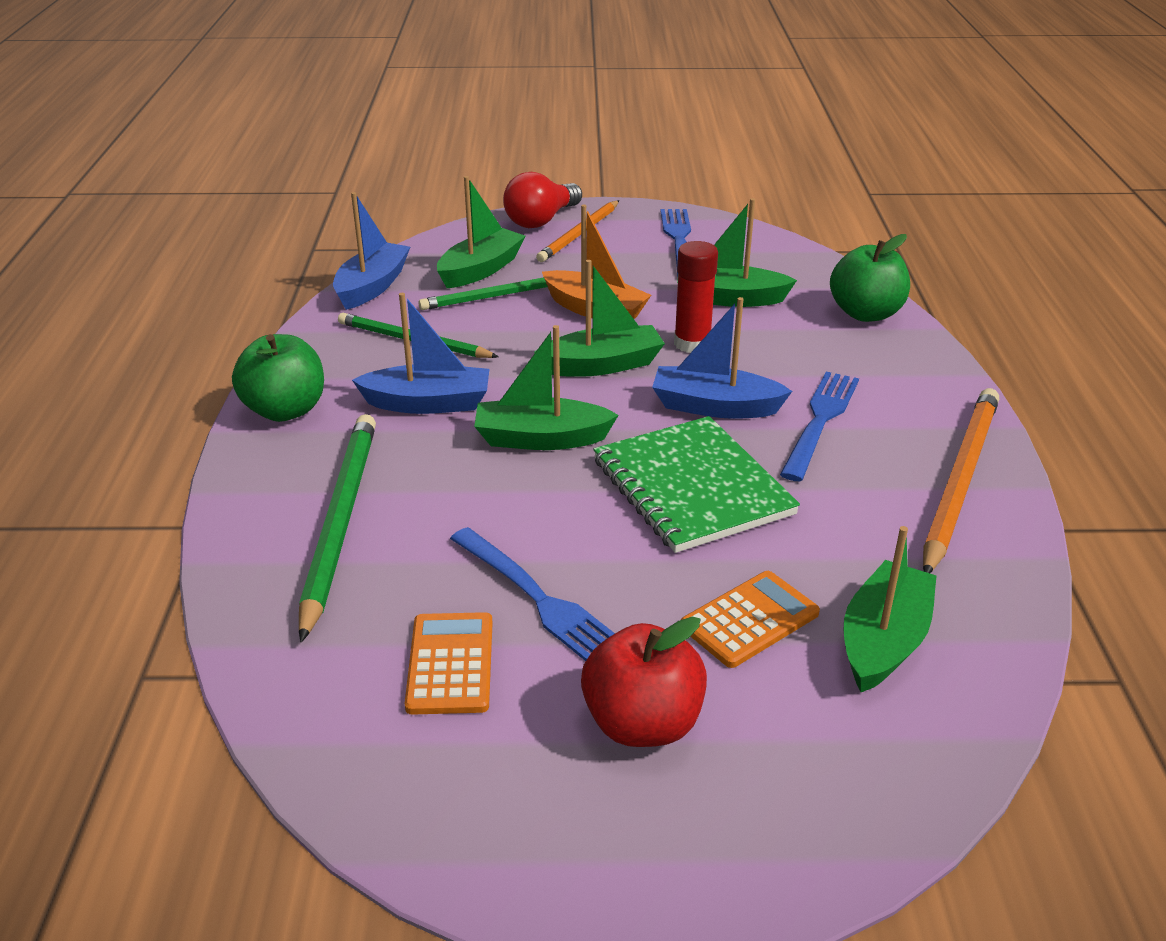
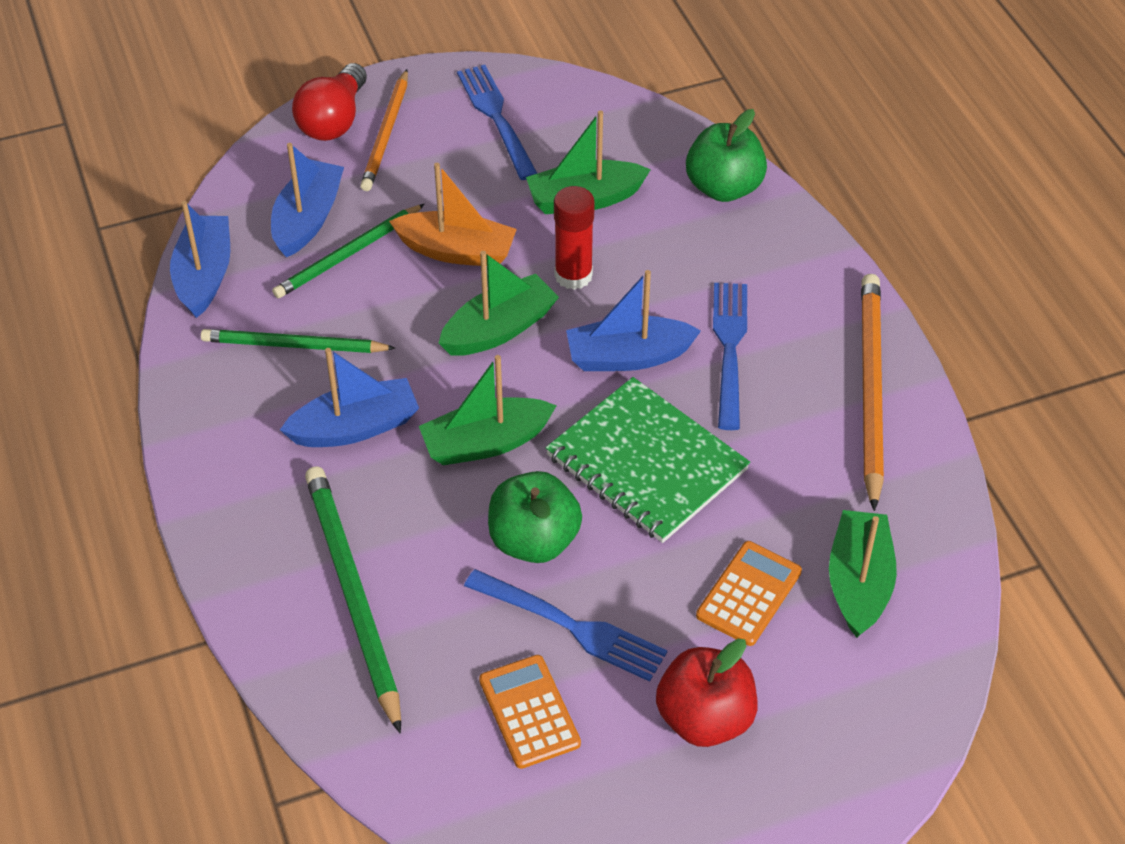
camera: 20 degrees left, 15 degrees up
(285, 410) = (219, 476): green apple -> green apple (534, 541)
(481, 270) = (308, 219): green boat -> blue boat

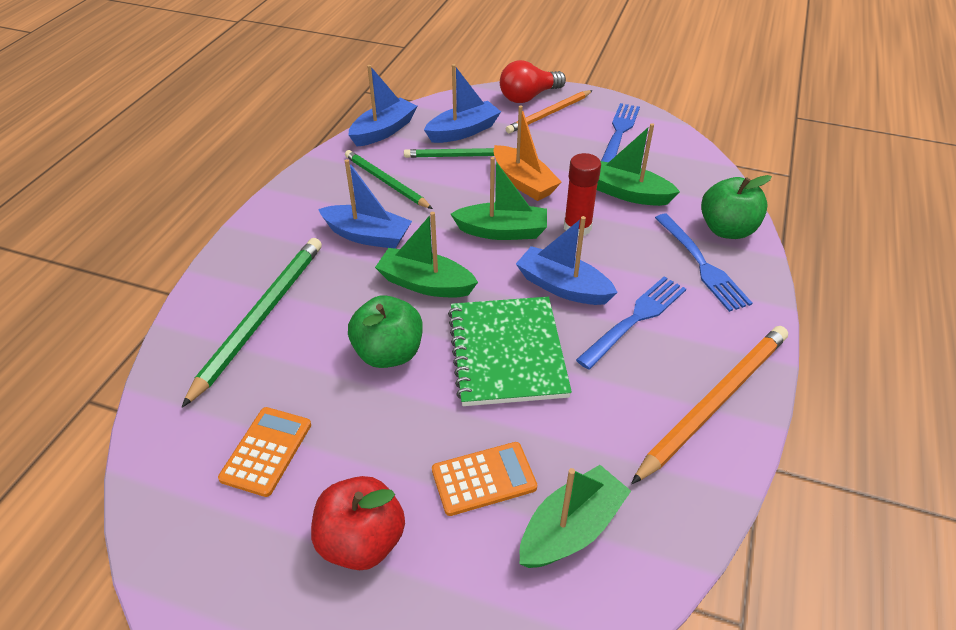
camera: 40 degrees right, 5 degrees down
(571, 626) = (350, 418): blue fork -> blue fork (701, 264)

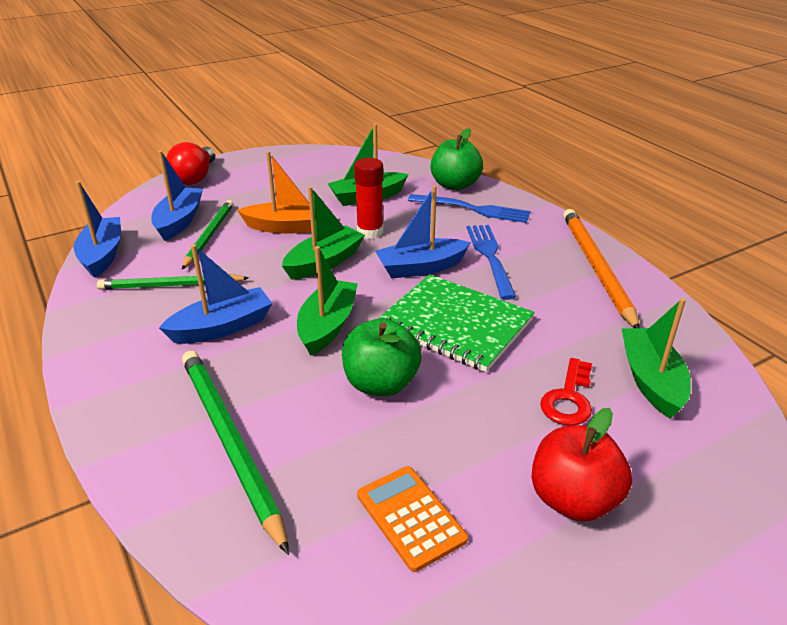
camera: 50 degrees left, 10 degrees down
(425, 284) = (327, 326): green boat -> green boat turned 135 degrees clockwise
(464, 156) = (209, 235): green pencil -> green pencil turned 150 degrees clockwise
(484, 479) = (568, 398): orange calculator -> red key
(549, 114) = (230, 180): orange pencil -> none
(619, 133) = (301, 168): blue fork -> none

